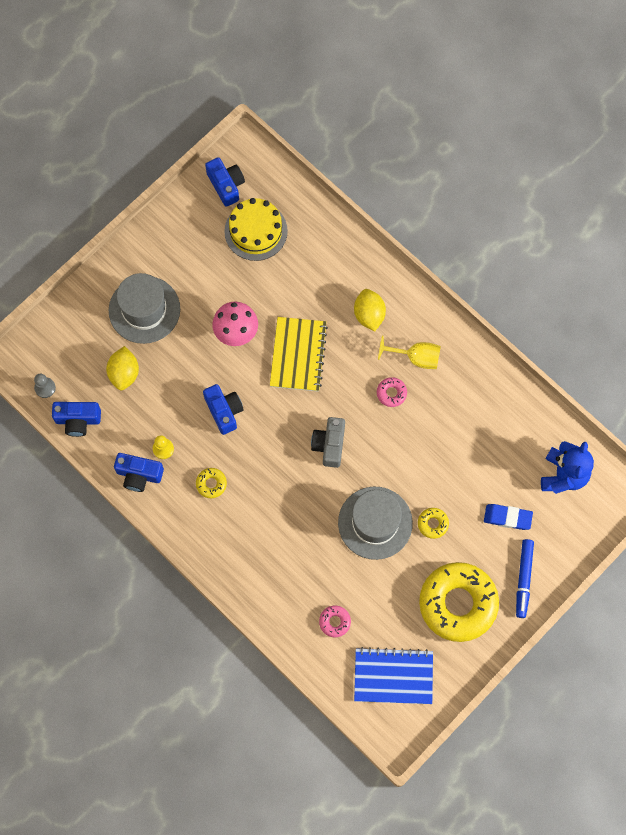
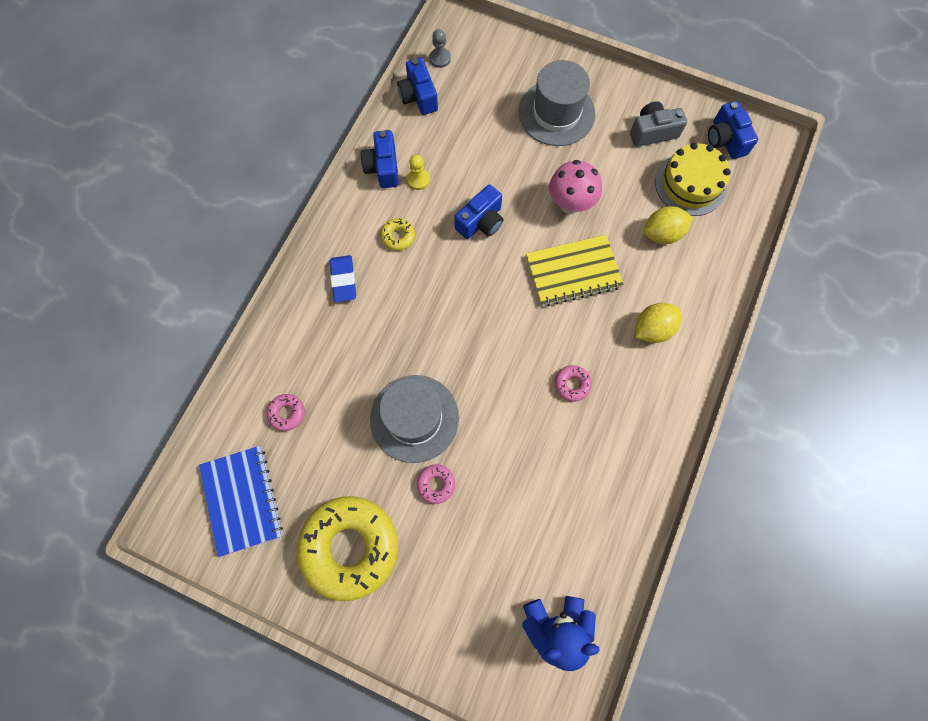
camera: 70 degrees right, 0 degrees up
(124, 373) = (483, 119): yellow lemon -> yellow lemon (662, 234)
(226, 185) = (725, 139): blue camera -> blue camera turned 120 degrees clockwise
(329, 445) = (485, 339): grey camera -> grey camera (652, 132)
(416, 358) = (625, 397): yellow goblet -> none
(432, 524) = (436, 484): yellow donut -> pink donut
(507, 517) = (475, 573): blue eraser -> blue eraser (343, 280)
(523, 579) = (405, 619): blue marker -> none

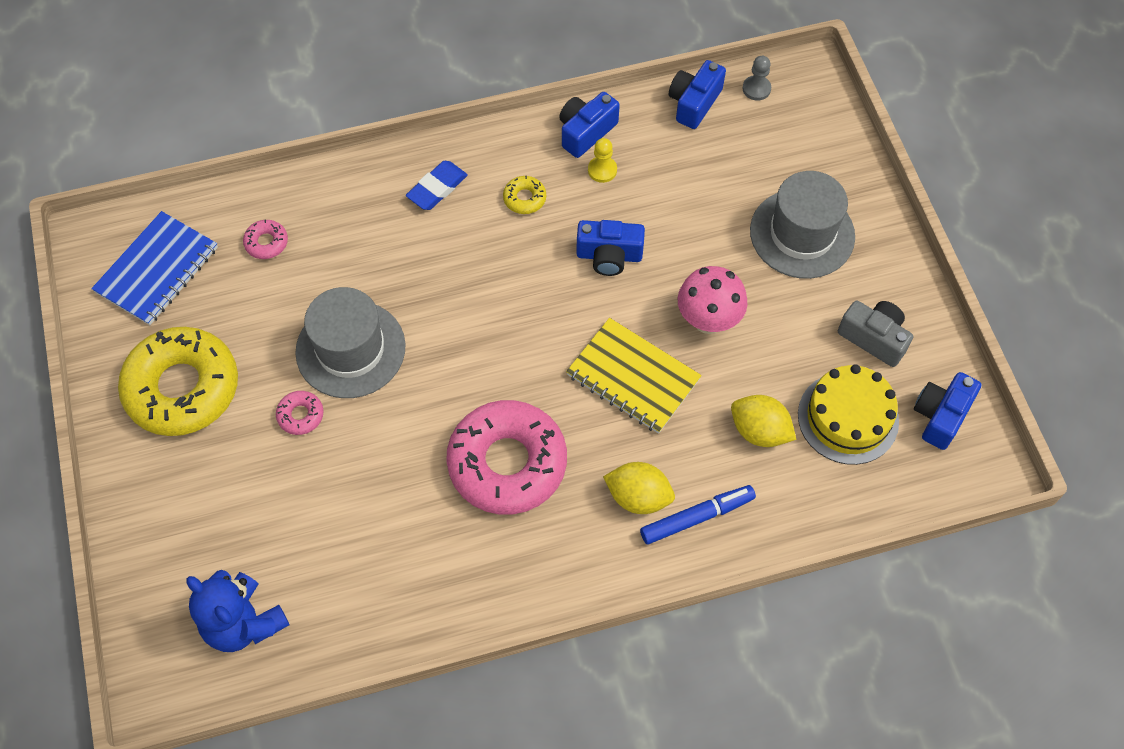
camera: 50 degrees right, 10 degrees down
(572, 384) = (507, 463): pink donut -> pink donut, size x2.49
(689, 308) = (697, 517): none -> blue marker

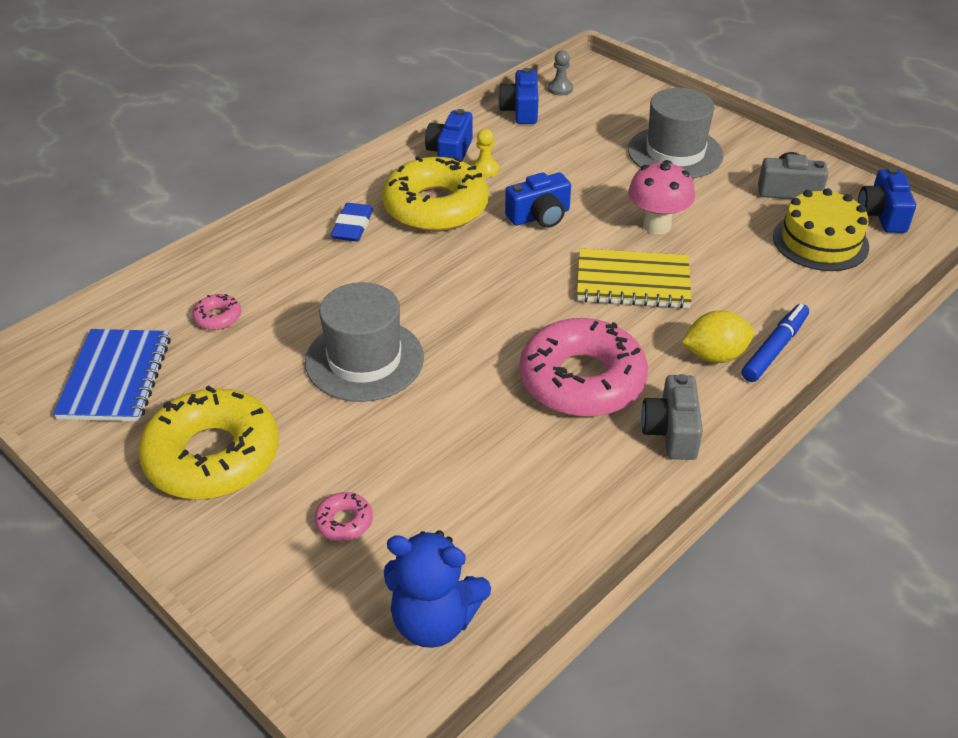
camera: 30 degrees left, 20 degrees down
(300, 415) = (355, 427): pink donut -> pink donut (344, 522)
(524, 198) = (435, 207): yellow donut -> yellow donut, size x2.49
(539, 554) = (671, 431): none -> grey camera
(759, 431) = (765, 275): yellow lemon -> none

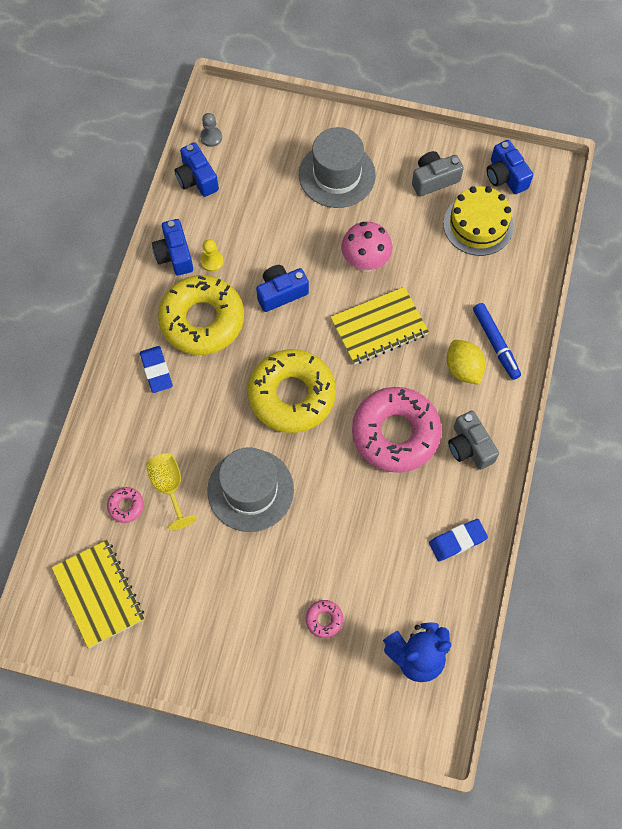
camera: 30 degrees left, 25 degrees up
(115, 377) = (99, 594): blue notebook -> yellow notebook
(212, 456) = (211, 618): yellow donut -> yellow donut (292, 395)
(278, 321) = (169, 487): none -> yellow goblet
(539, 216) = (281, 293): blue camera -> blue camera turned 150 degrees counterclockwise
(585, 520) = (457, 541): none -> blue eraser
(714, 356) = (463, 369): yellow lemon -> yellow lemon turned 75 degrees counterclockwise
(774, 349) = (495, 343): blue marker -> blue marker turned 150 degrees clockwise

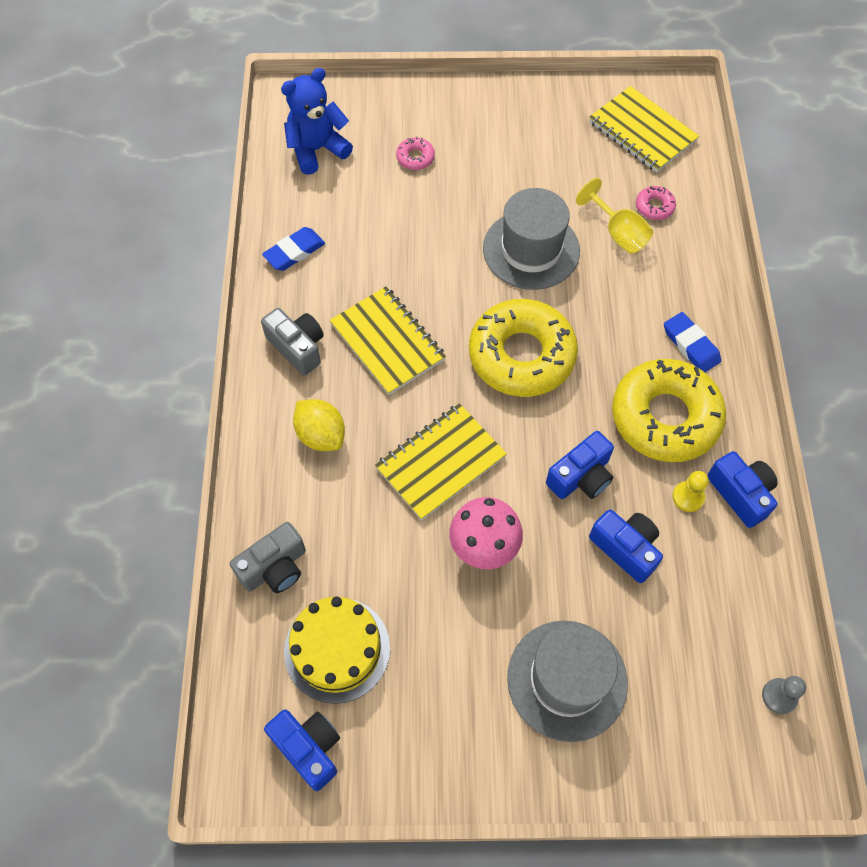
camera: 165 degrees right, 5 degrees down
(197, 179) = (766, 618): blue camera -> blue camera (625, 548)
(395, 433) = (387, 342): pink donut -> yellow notebook
(434, 180) = (418, 711): grey camera -> grey camera (274, 567)
(495, 343) = (285, 477): blue marker -> none

